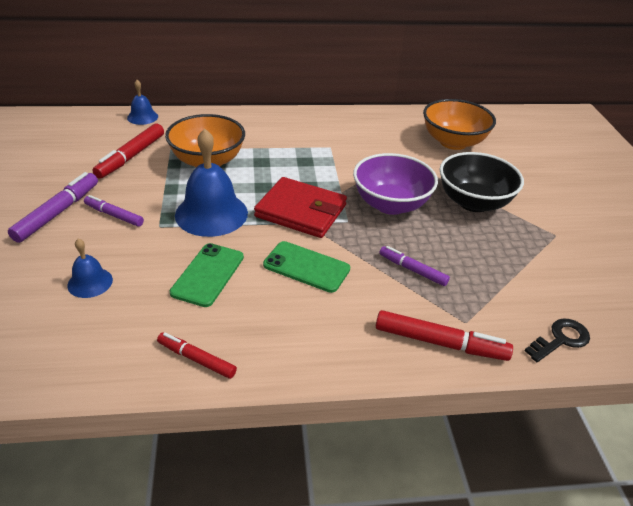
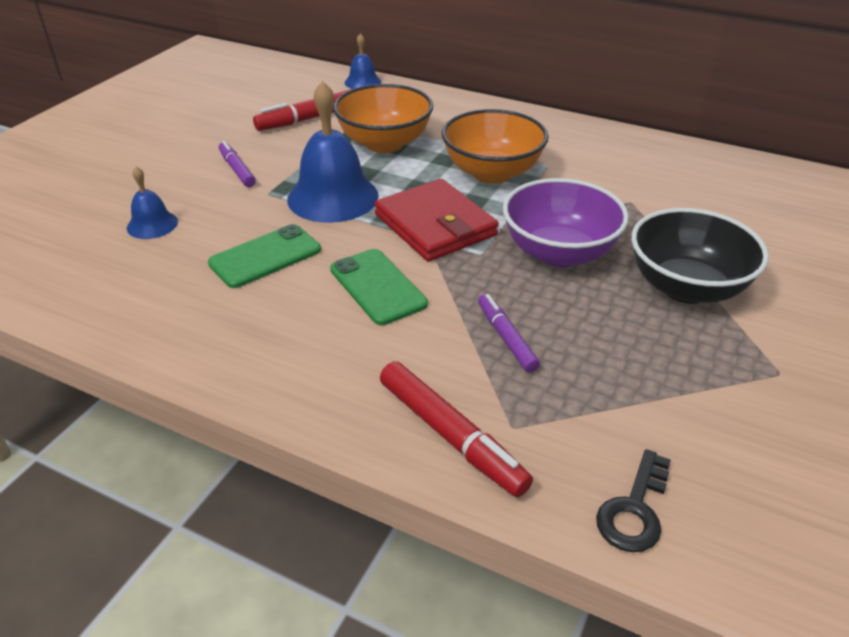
camera: 35 degrees right, 0 degrees up
(58, 213) = (190, 152): purple marker -> none
(196, 359) = (169, 334): red marker -> none
(453, 142) = (736, 204): orange bowl -> orange bowl (492, 173)
(561, 339) = (634, 510): black key -> black key turned 120 degrees clockwise

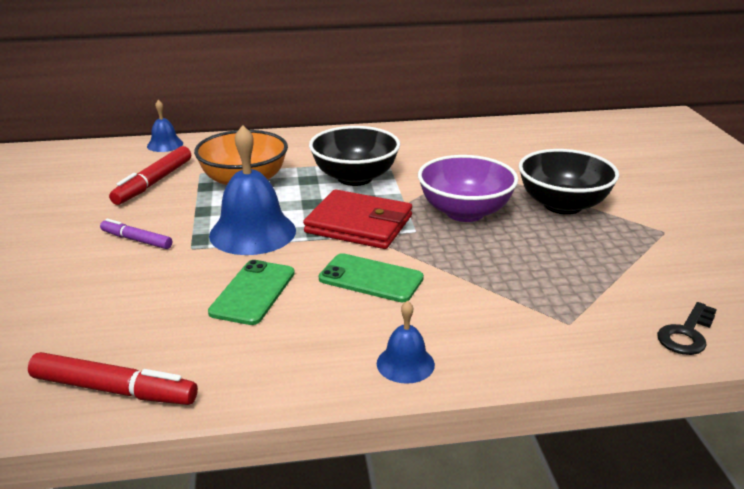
camera: 35 degrees left, 10 degrees down
(152, 224) = (111, 308): blue bell -> blue bell (405, 363)
(450, 436) = (541, 346): red marker -> red marker (114, 390)
(492, 173) = (355, 178): orange bowl -> black bowl
(506, 338) = (498, 275): purple marker -> none
(634, 510) = (686, 334): black key -> black key turned 45 degrees clockwise

